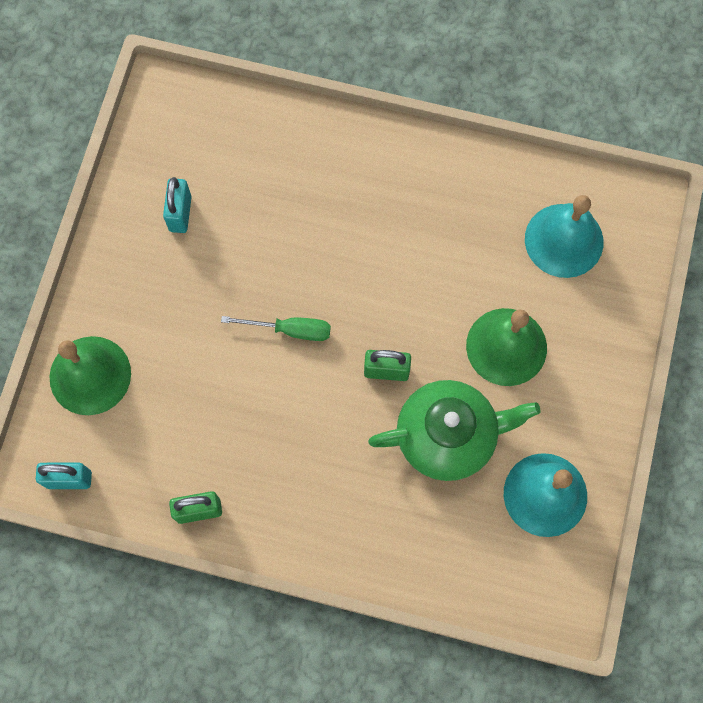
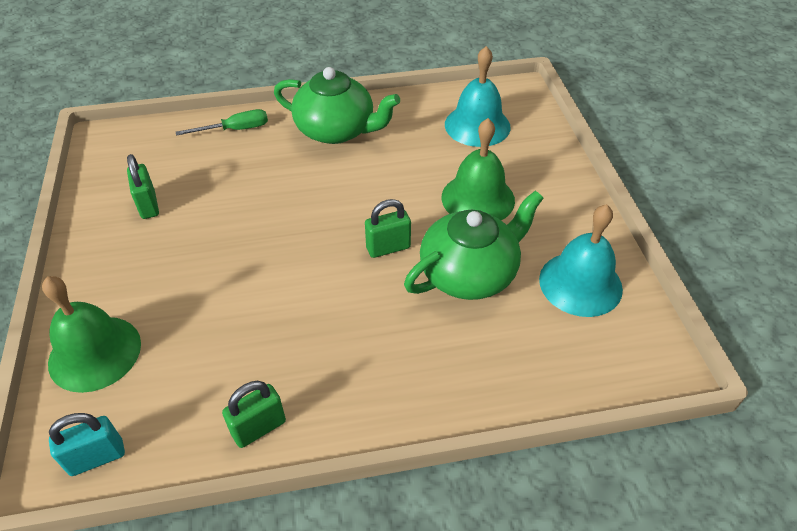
camera: 25 degrees left, 25 degrees down
(180, 214) = (148, 205): turquoise padlock -> green padlock
(290, 330) = (286, 249): green screwdriver -> green screwdriver (235, 130)
(407, 182) = (336, 130): none -> green teapot

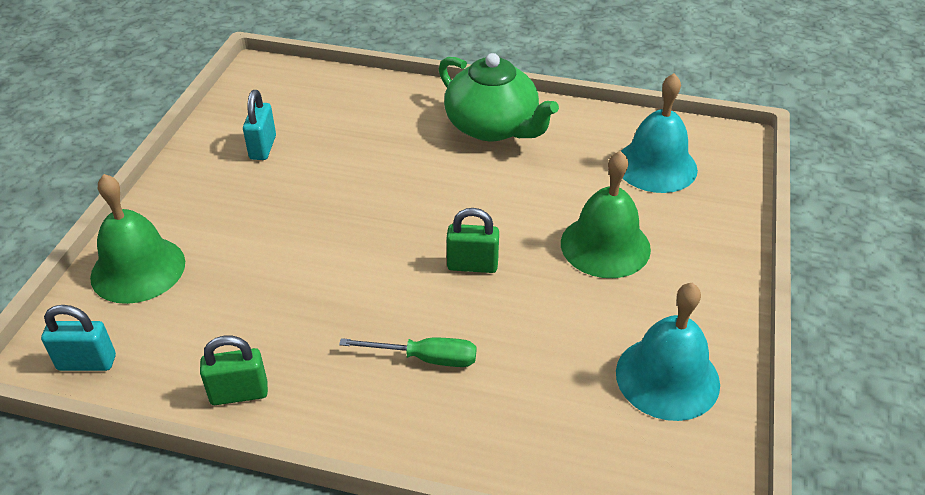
camera: 25 degrees right, 5 degrees down
(148, 205) = (263, 147): green padlock -> turquoise padlock
(235, 130) = (389, 97): green screwdriver -> green screwdriver (425, 358)
(470, 273) = (545, 322): green teapot -> none

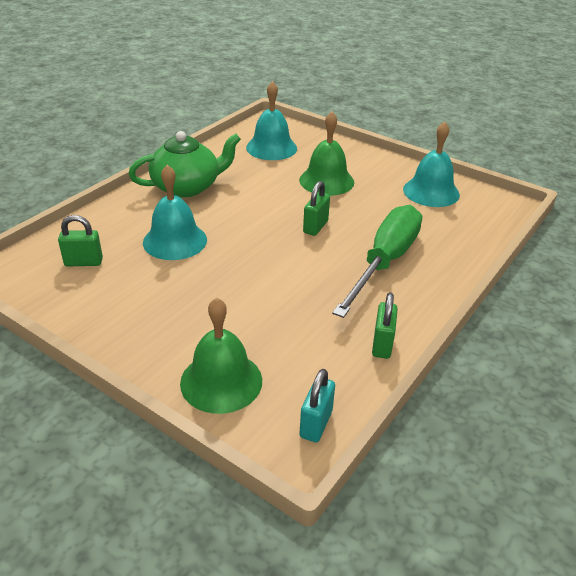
camera: 70 degrees left, 5 degrees down
(263, 147) = (117, 289): turquoise padlock -> none
(298, 110) = (83, 262): none -> green padlock
(370, 156) = (175, 241): none -> turquoise bell
(425, 358) = (385, 262): green screwdriver -> green screwdriver, size x2.08

